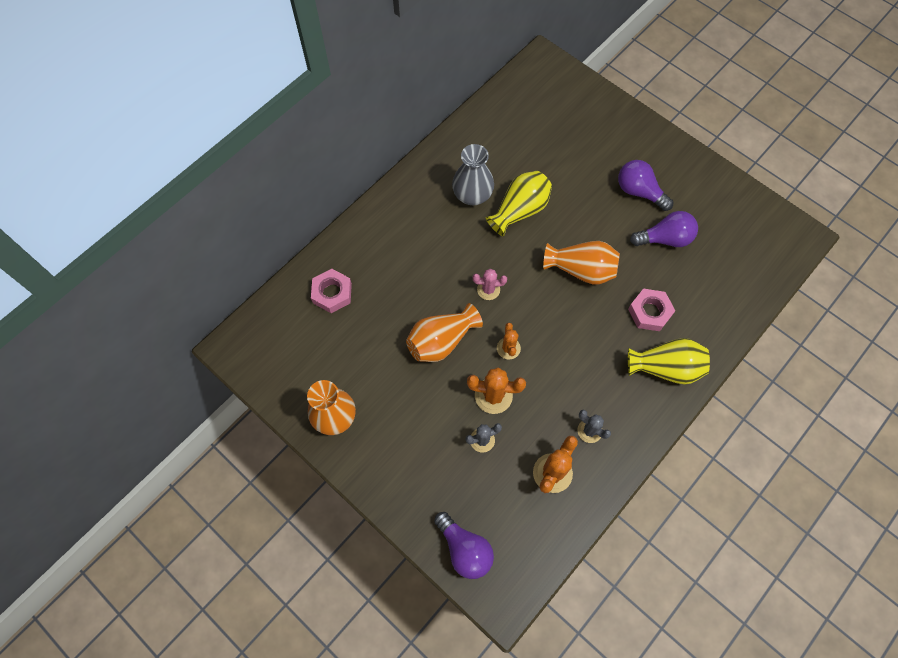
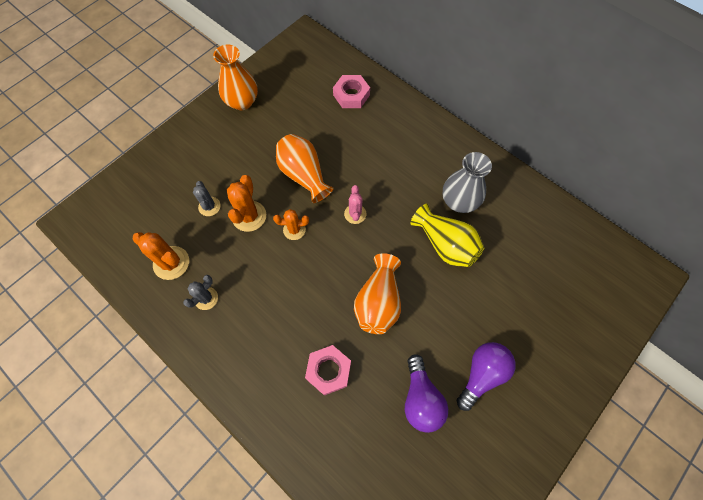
camera: 90 degrees right, 0 degrees up
(464, 549) = (120, 192): purple light bulb -> none
(665, 368) = (264, 381): yellow vase -> none

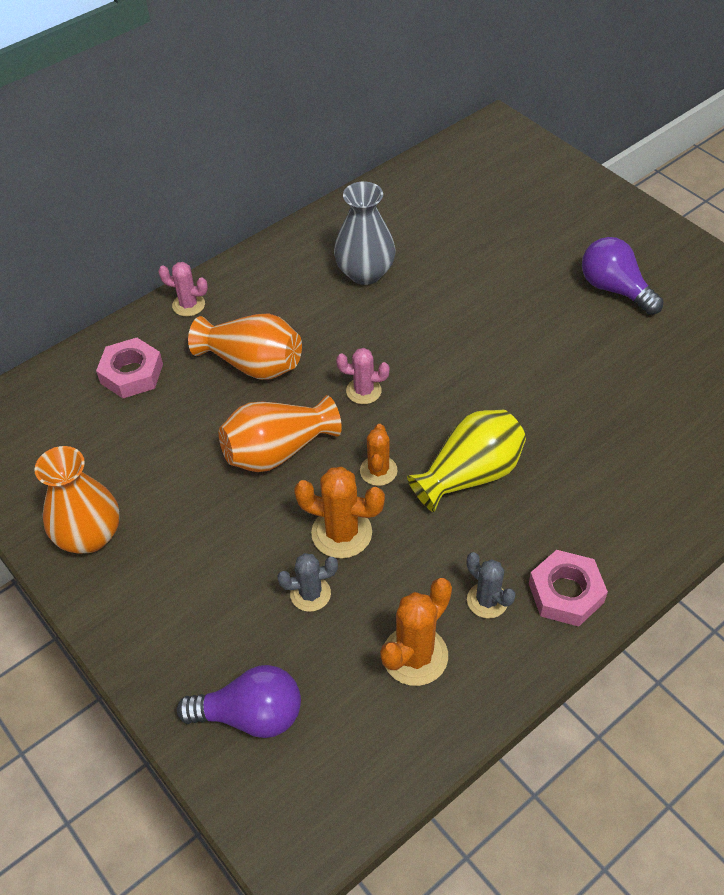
camera: 80 degrees left, 15 degrees down
(328, 370) = (609, 444): pink nut -> pink nut (565, 593)
(378, 302) = (510, 379): orange vase -> orange vase (253, 364)
(409, 110) = (188, 305): none -> pink cactus
(421, 399) = (646, 351): purple light bulb -> purple light bulb (251, 715)
(445, 244) = (431, 297): yellow vase -> yellow vase (469, 475)

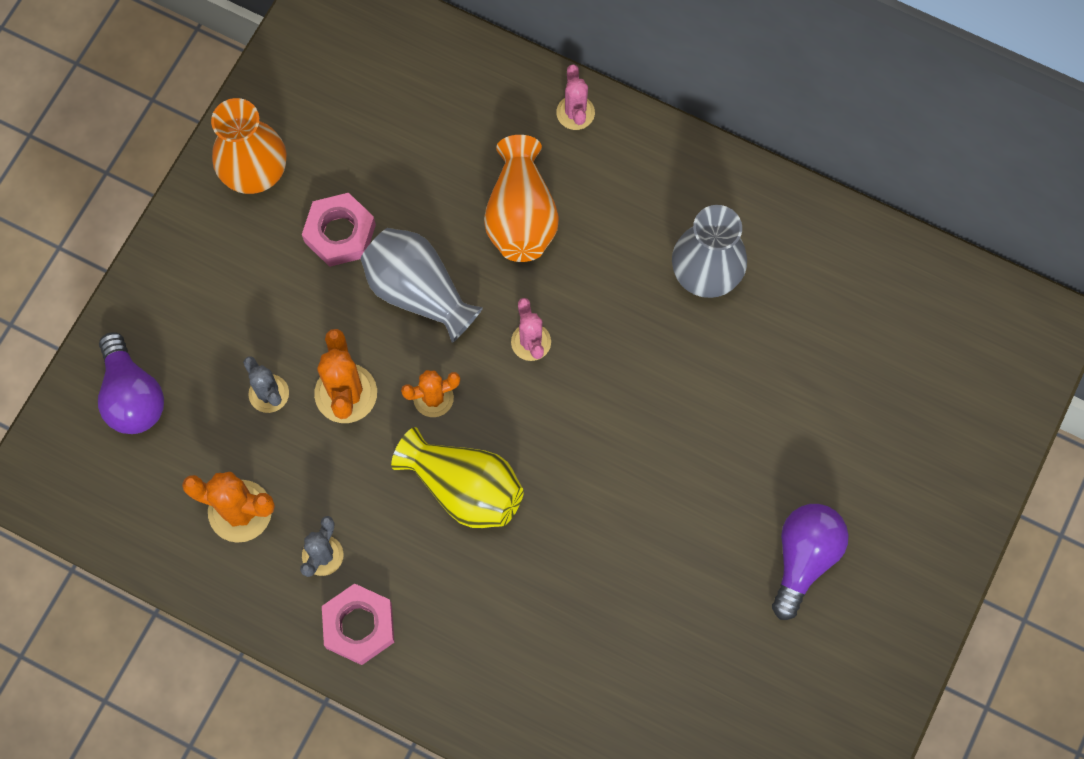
camera: 65 degrees right, 20 degrees up
(131, 373) = (458, 106): pink nut -> pink nut (340, 233)
(277, 451) = (418, 292): orange vase -> grey vase

